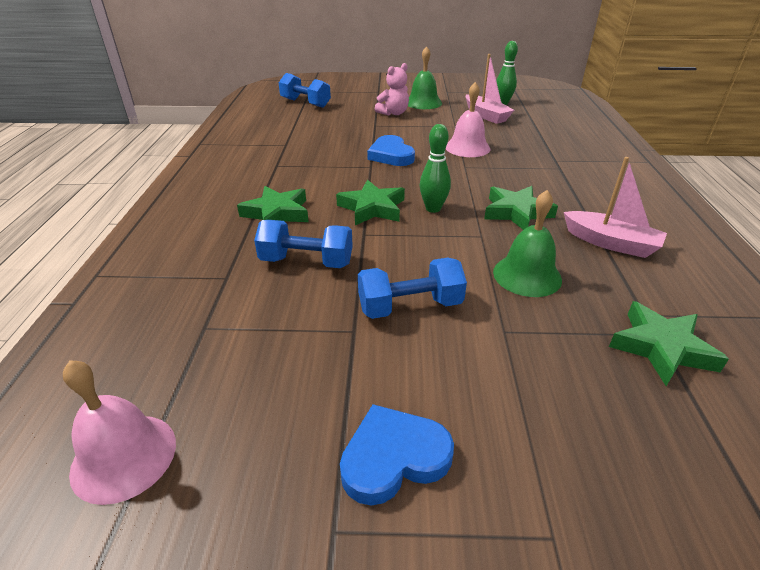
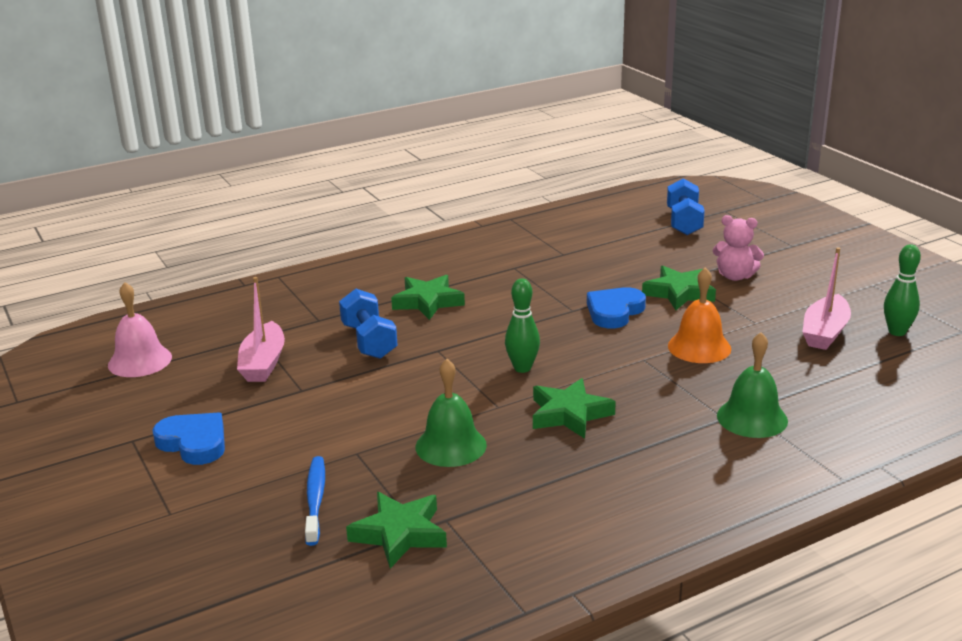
camera: 60 degrees right, 10 degrees down
(372, 208) = (487, 339): green star -> green star (679, 293)
(410, 306) = (351, 403): blue dumbbell -> none
(423, 103) = (802, 282): green bell -> green bell (752, 418)
(467, 147) = (699, 347): pink bell -> orange bell
(579, 386) = (315, 500): none -> blue toothbrush
(611, 243) = (565, 482): pink boat -> pink boat (263, 363)

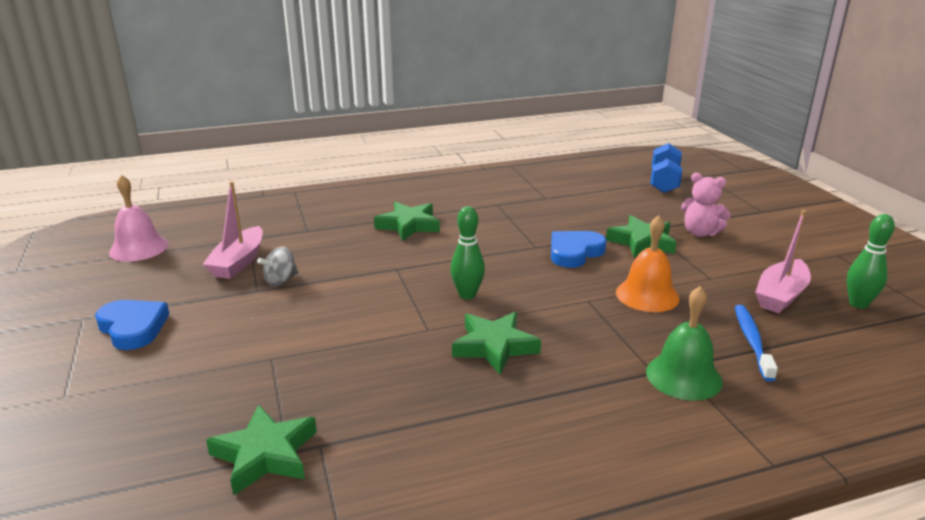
camera: 10 degrees right, 0 degrees up
(315, 500) = (205, 402): blue toothbrush -> blue toothbrush (752, 341)
(321, 377) = (281, 281): none -> grey spinning top
(369, 341) = (340, 254): blue dumbbell -> none
(451, 445) = (364, 363): green bell -> none

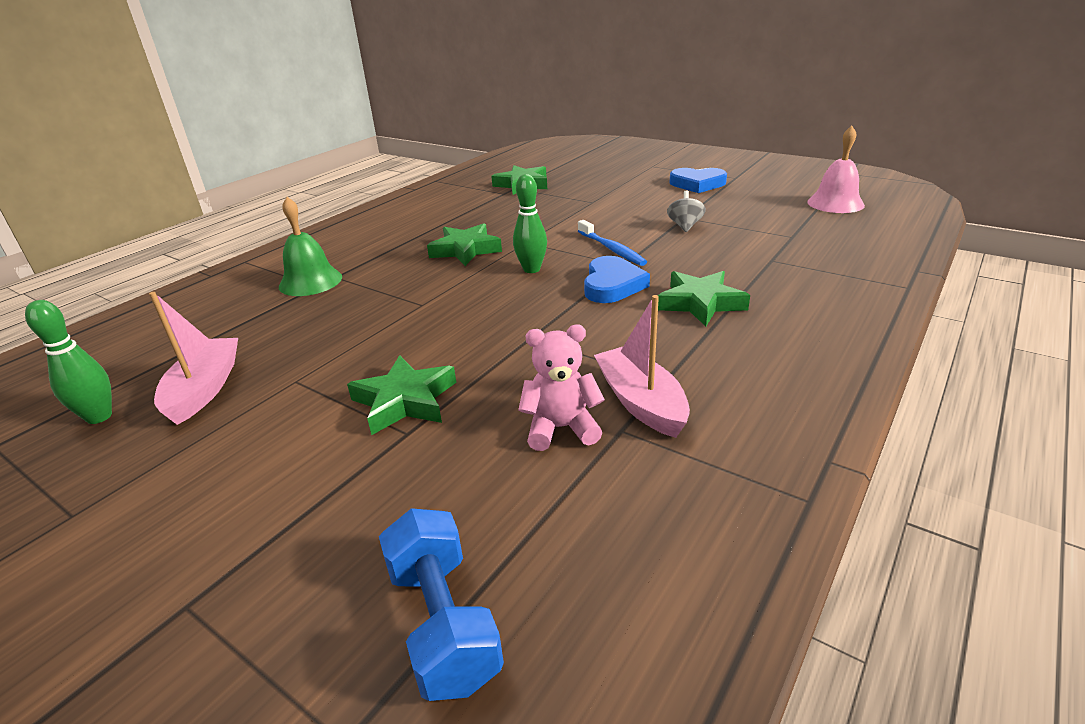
camera: 145 degrees right, 5 degrees up
(238, 262) = (745, 223): pink boat -> pink boat (641, 402)
(574, 252) = (479, 348): blue heart -> blue heart (612, 285)
(647, 295) = (365, 331): orange bell -> none
(700, 233) = (320, 462): pink teddy bear -> pink teddy bear (561, 428)
(752, 341) = (249, 326): blue toothbrush -> blue toothbrush (612, 249)

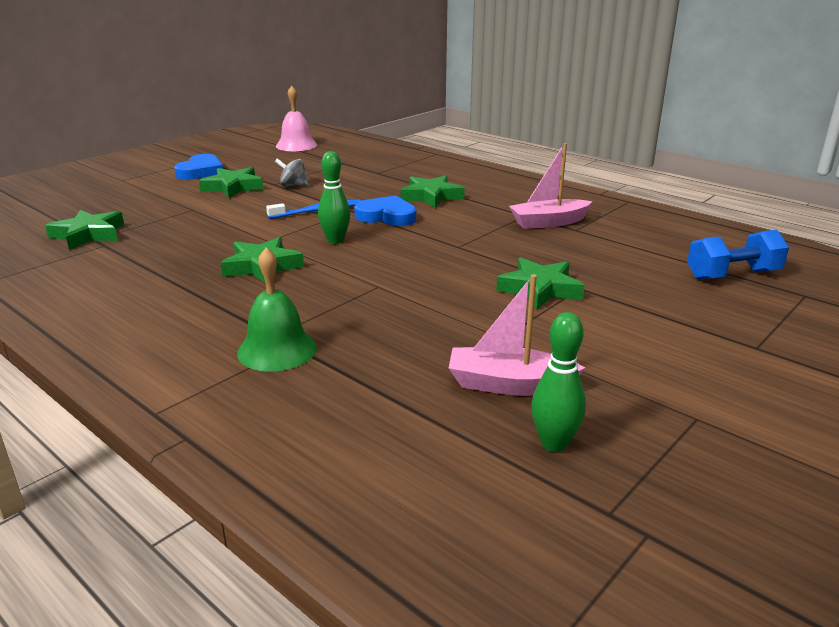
camera: 85 degrees left, 5 degrees down
(561, 428) = (574, 243): pink teddy bear -> none
(660, 204) = (233, 187): none -> green star

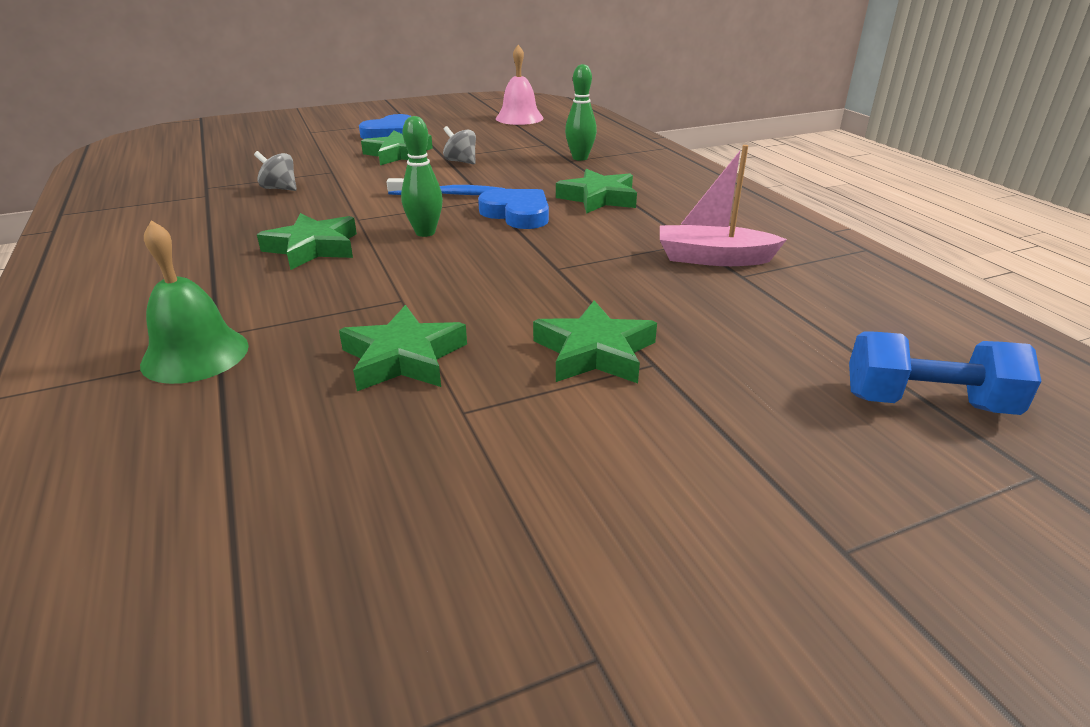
camera: 25 degrees right, 5 degrees up
(88, 234) = (207, 182): green star -> green star (403, 358)
(166, 229) = (279, 188): none -> grey spinning top
(509, 384) = (386, 490): pink boat -> none
(554, 444) = (328, 617): green bowling pin -> green bowling pin (580, 158)

